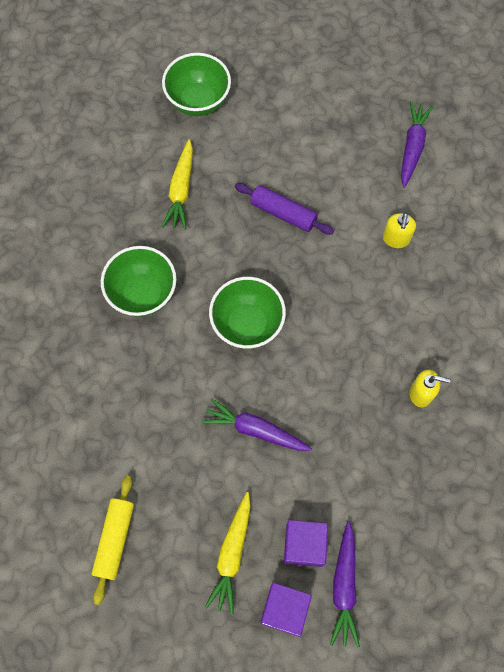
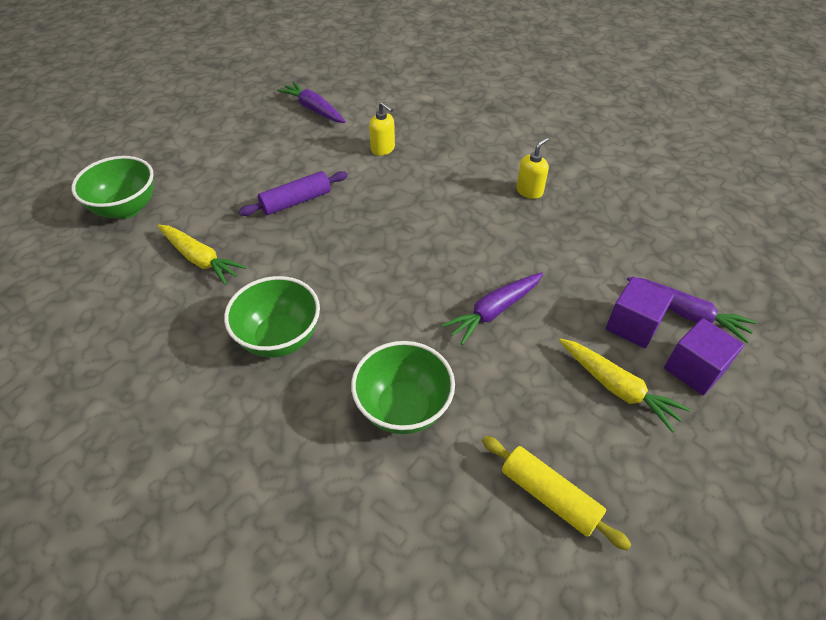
camera: 60 degrees left, 20 degrees down
(247, 324) = (382, 271): green bowl -> green bowl (403, 408)

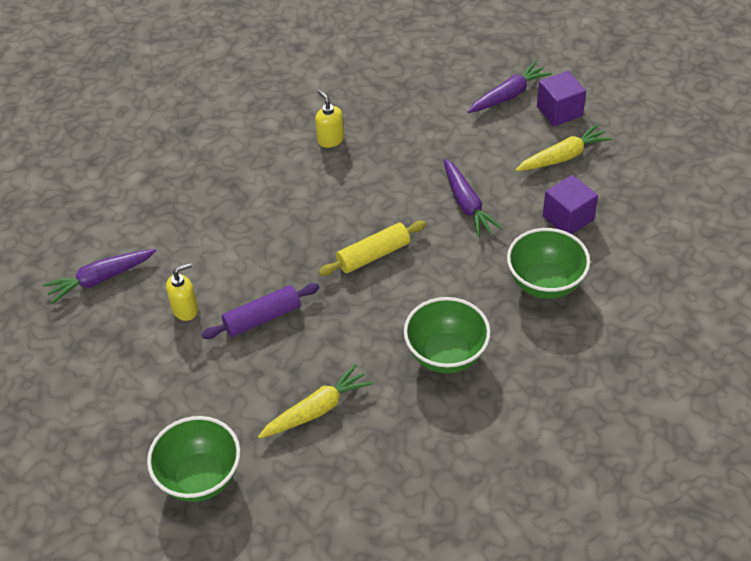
camera: 70 degrees left, 0 degrees up
(296, 201) = (262, 318): purple rolling pin -> purple rolling pin turned 75 degrees clockwise
(383, 149) = (210, 231): yellow soap dispenser -> yellow soap dispenser (185, 309)
(549, 496) = (638, 220): yellow rolling pin -> yellow rolling pin (373, 255)
(632, 325) = (509, 128): purple cube -> purple cube (568, 218)

